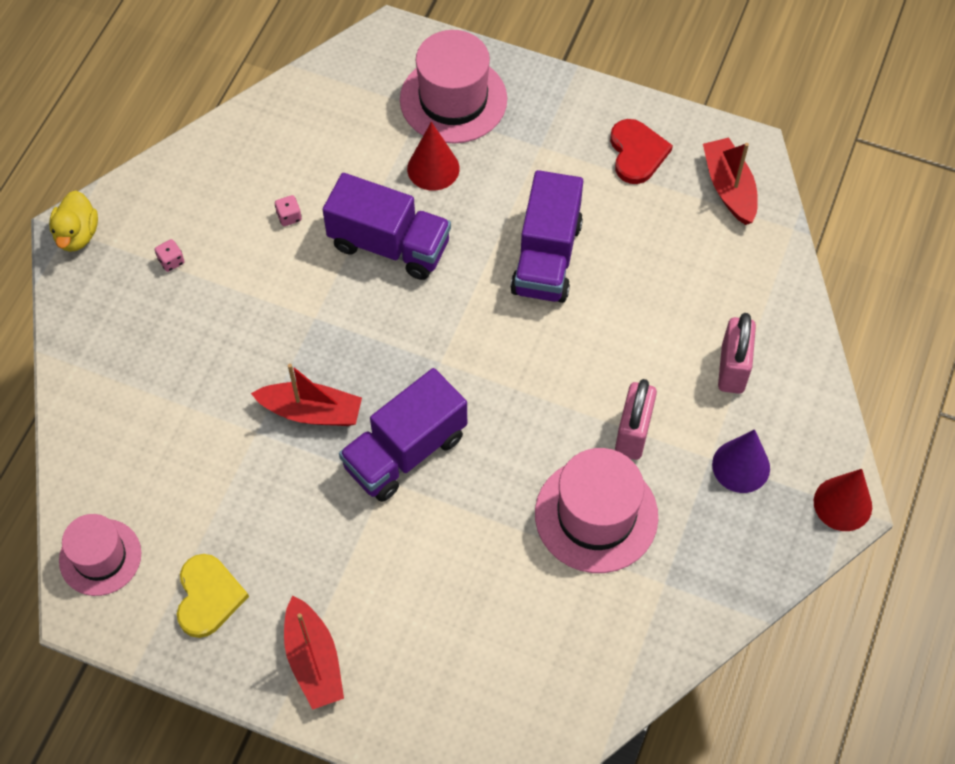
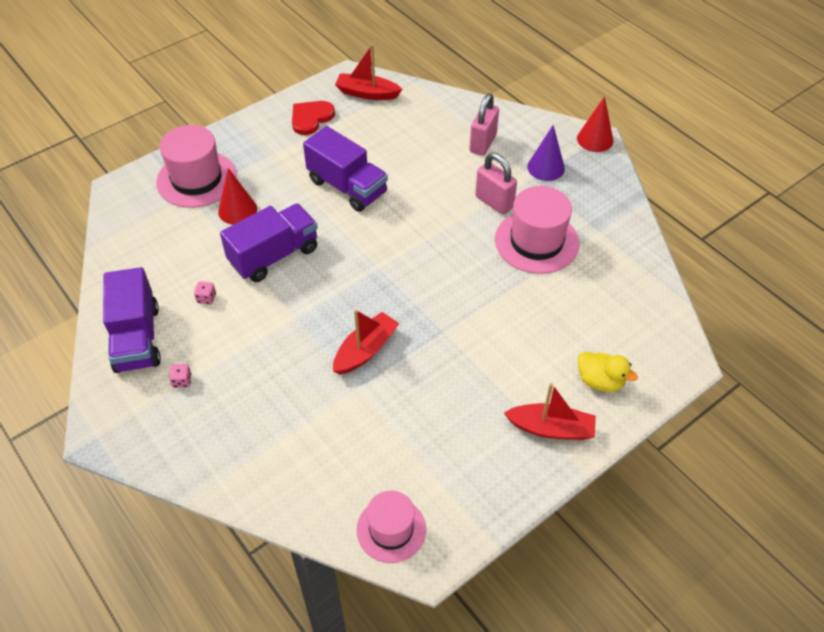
camera: 60 degrees left, 10 degrees down
(77, 235) = (107, 431): yellow duck -> yellow duck (600, 381)
(208, 597) = (466, 471): yellow heart -> none
(405, 451) = (431, 313): purple truck -> purple truck (137, 338)
(637, 153) = (311, 118): red heart -> red heart turned 75 degrees counterclockwise
(732, 369) = (483, 143): pink padlock -> pink padlock turned 75 degrees clockwise

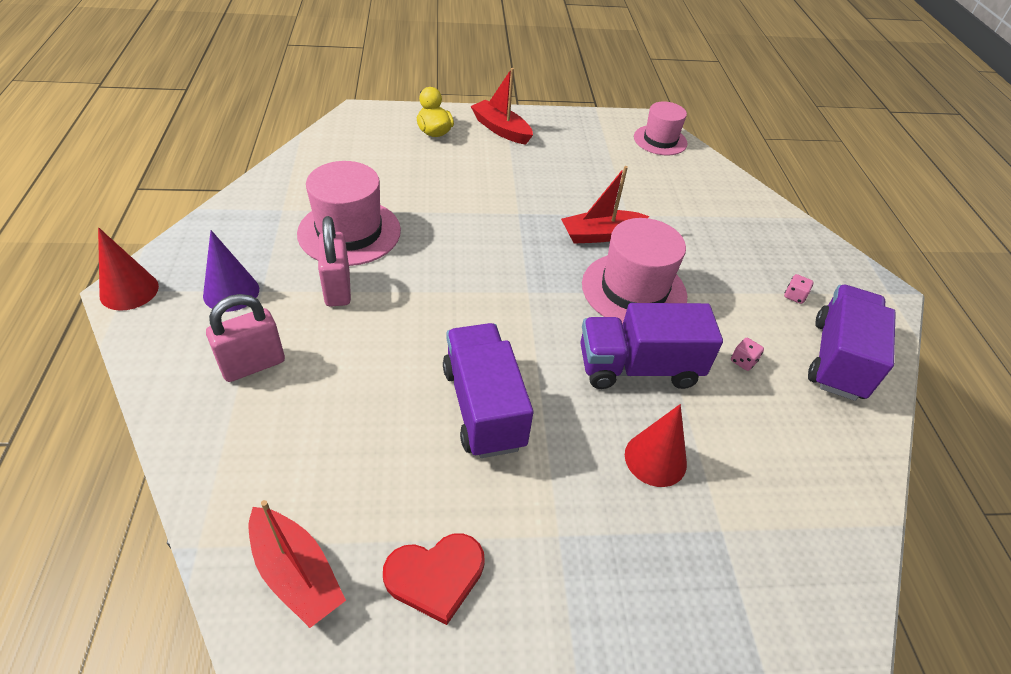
camera: 150 degrees left, 5 degrees down
(196, 179) = (697, 557): pink hat -> pink hat (634, 290)

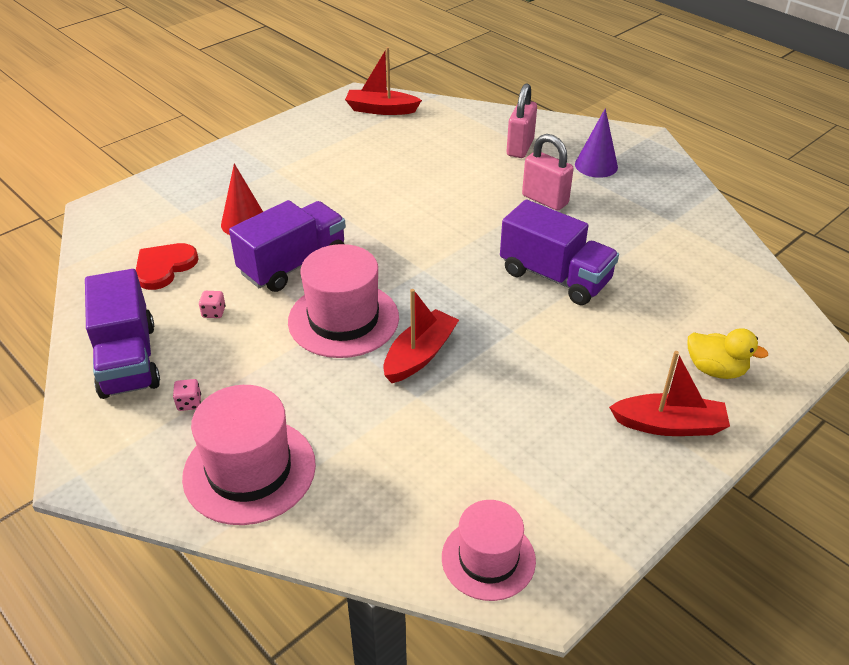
camera: 145 degrees right, 5 degrees down
(129, 291) = (644, 138): red cone -> none
(349, 232) = (603, 234): pink hat -> pink hat (249, 470)
(435, 576) = (320, 134): red heart -> red heart (164, 267)
(483, 407) = (372, 194): purple truck -> purple truck (555, 277)

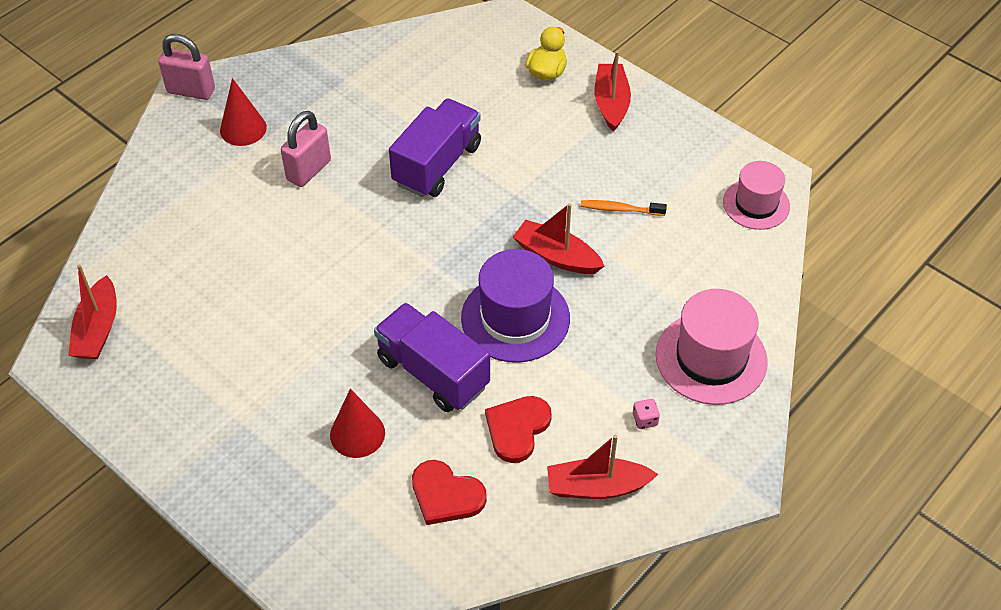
camera: 95 degrees left, 10 degrees up
(128, 360) = (597, 487): purple truck -> red boat
(214, 312) = (517, 429): pink dice -> red heart
(343, 319) = (515, 318): pink hat -> purple hat
(485, 414) = (620, 209): none -> orange toothbrush
(520, 147) = (202, 190): pink padlock -> pink padlock (191, 91)
(596, 165) = (243, 129): purple cone -> red cone

